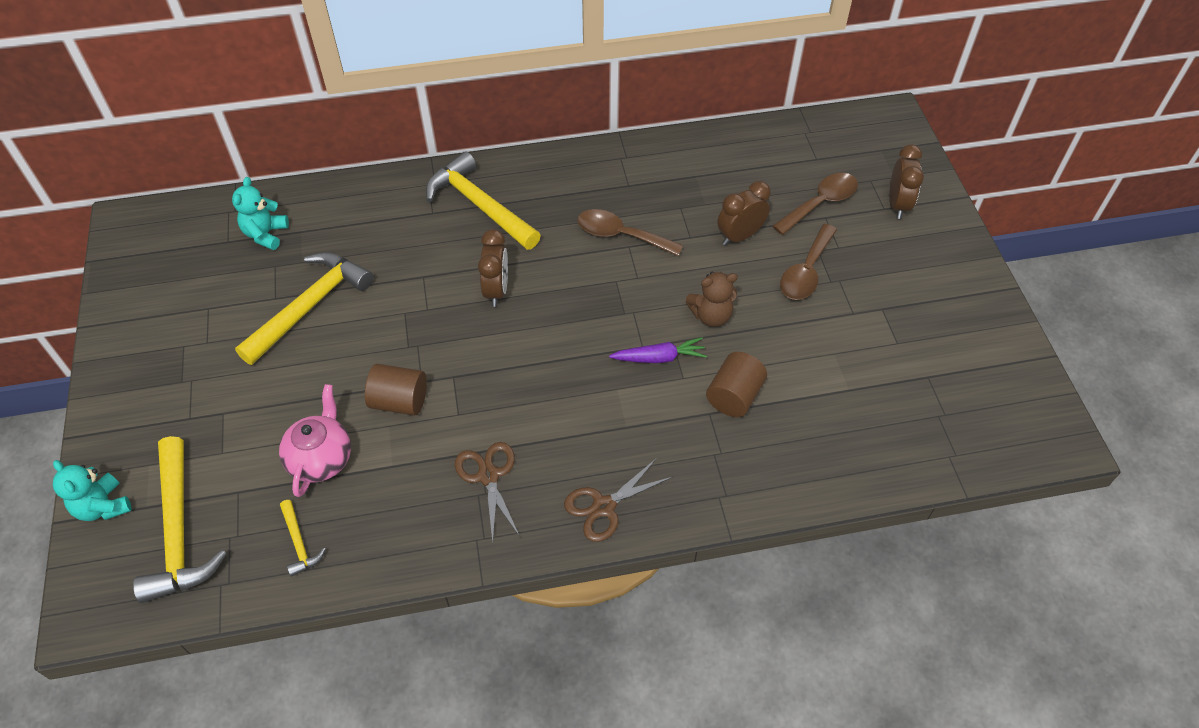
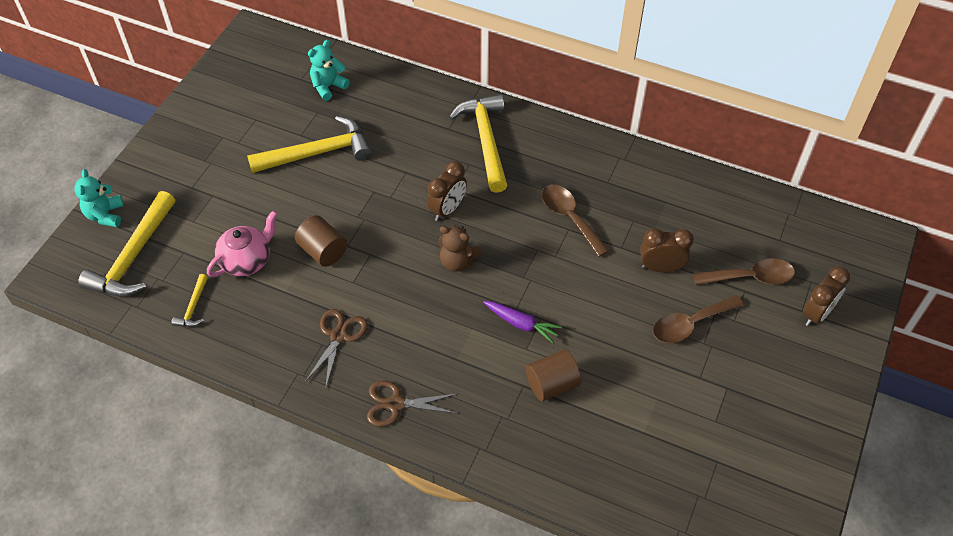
camera: 35 degrees right, 0 degrees up
(711, 315) = (586, 315): brown teddy bear -> brown teddy bear (457, 261)

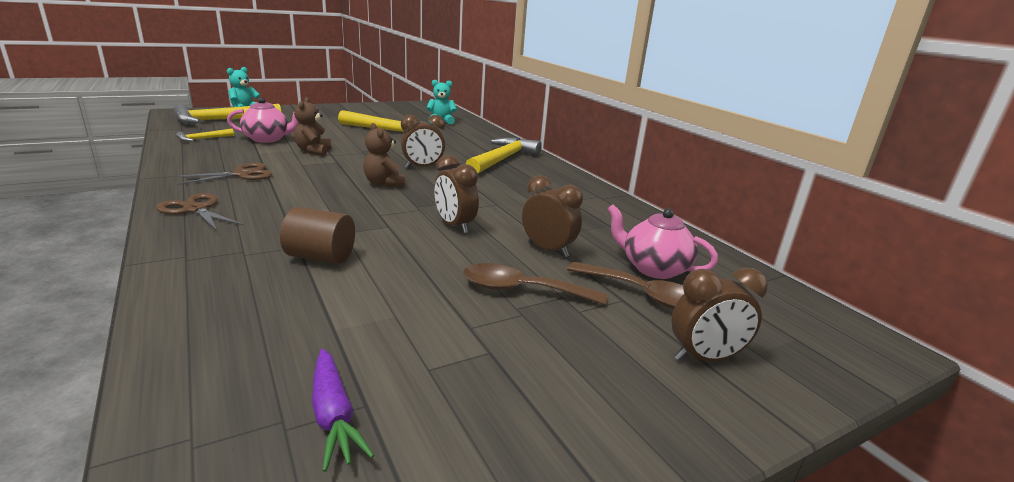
camera: 35 degrees right, 30 degrees down
(323, 251) = (313, 151): brown cylinder -> brown teddy bear
(521, 324) = (367, 221): purple carrot -> purple carrot (333, 415)
(569, 217) = (507, 201): brown spoon -> none
(578, 284) = (454, 226): none -> brown clock
(733, 241) = (653, 268): none -> pink teapot

